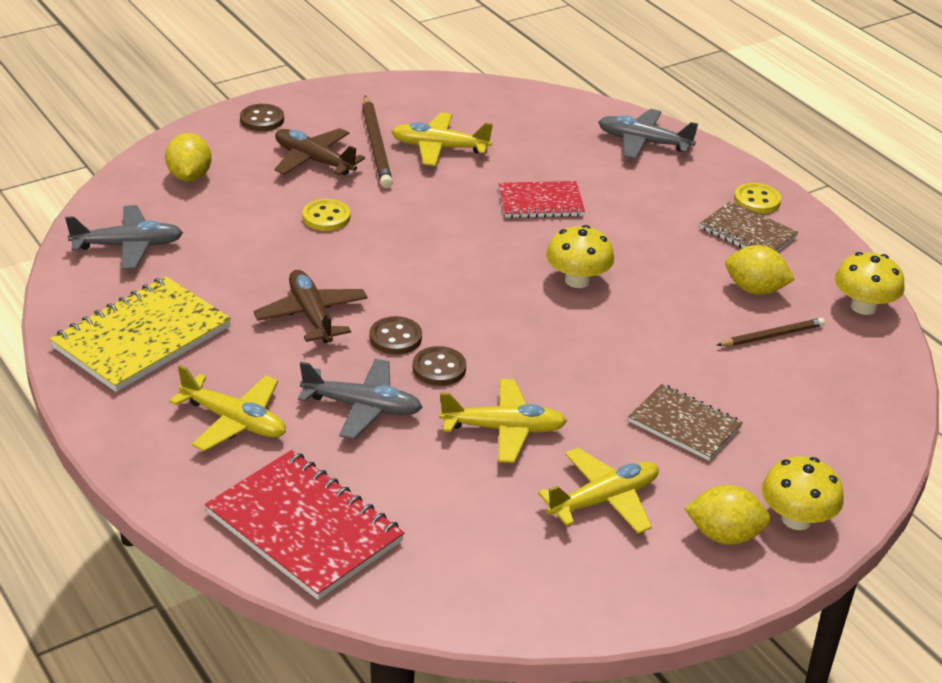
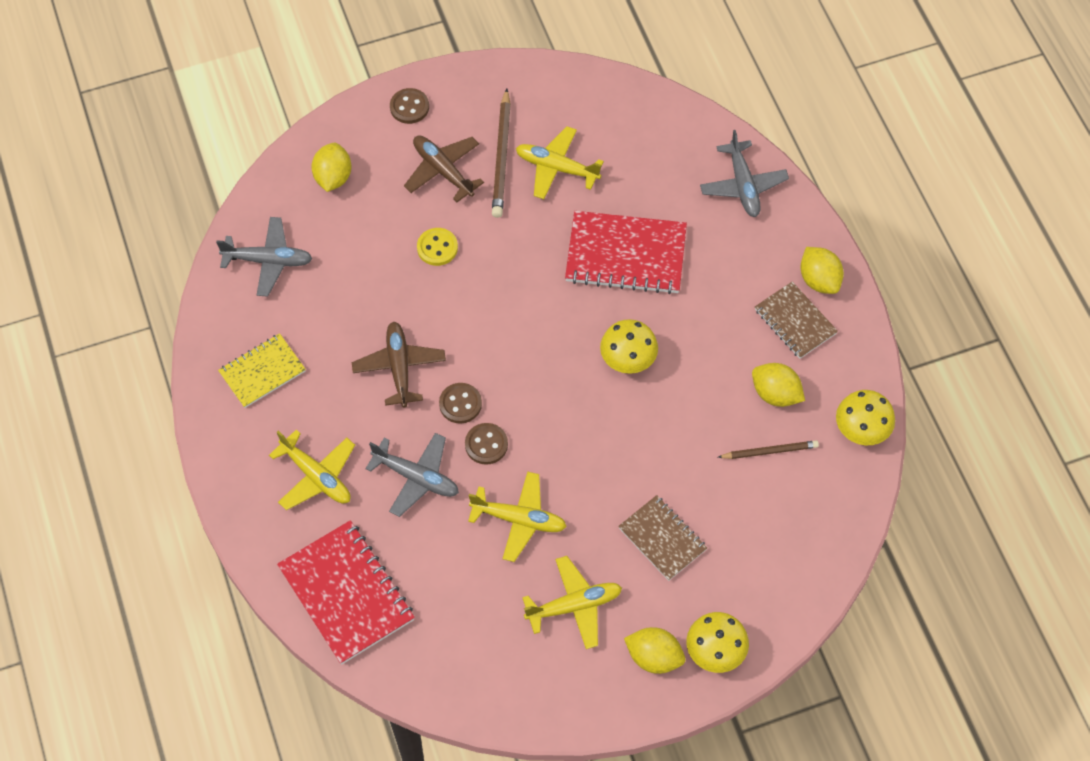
camera: 15 degrees right, 25 degrees up
(142, 337) = (262, 372): yellow notebook -> yellow notebook, size x0.61
(541, 202) = (626, 255): red notebook -> red notebook, size x1.63
(643, 142) = (743, 185): grey plane -> grey plane turned 135 degrees counterclockwise
(757, 200) = (819, 280): yellow button -> yellow lemon

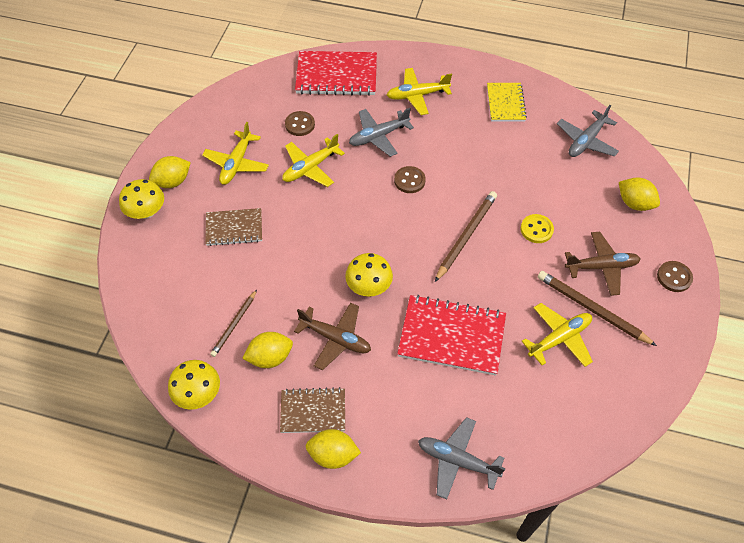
camera: 125 degrees right, 5 degrees down
(399, 367) = (459, 165): brown plane -> brown plane (336, 338)
(486, 444) = (371, 178): brown button -> brown button (300, 124)
(496, 306) = (466, 236): none -> brown pencil
(626, 255) = (451, 336): red notebook -> red notebook turned 60 degrees clockwise

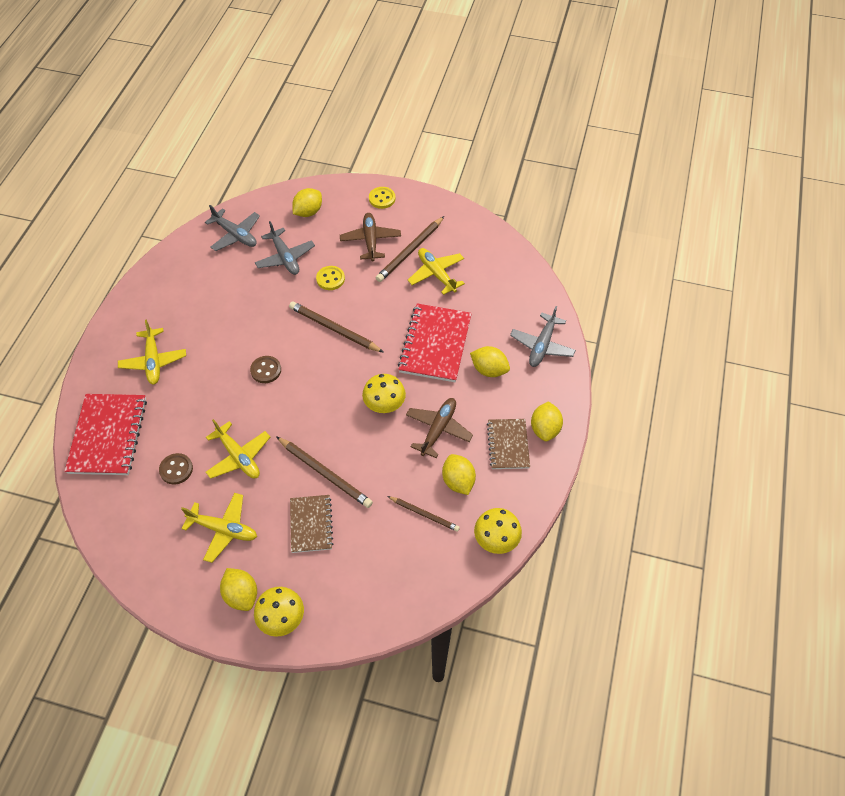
camera: 90 degrees left, 0 degrees up
(288, 236) = (324, 473): none -> brown pencil
(378, 136) = (205, 396): grey plane -> grey plane (285, 257)
(417, 394) = (489, 370): none -> yellow lemon
(505, 103) = (178, 289): yellow notebook -> none
(674, 277) = (382, 198): brown button -> yellow button

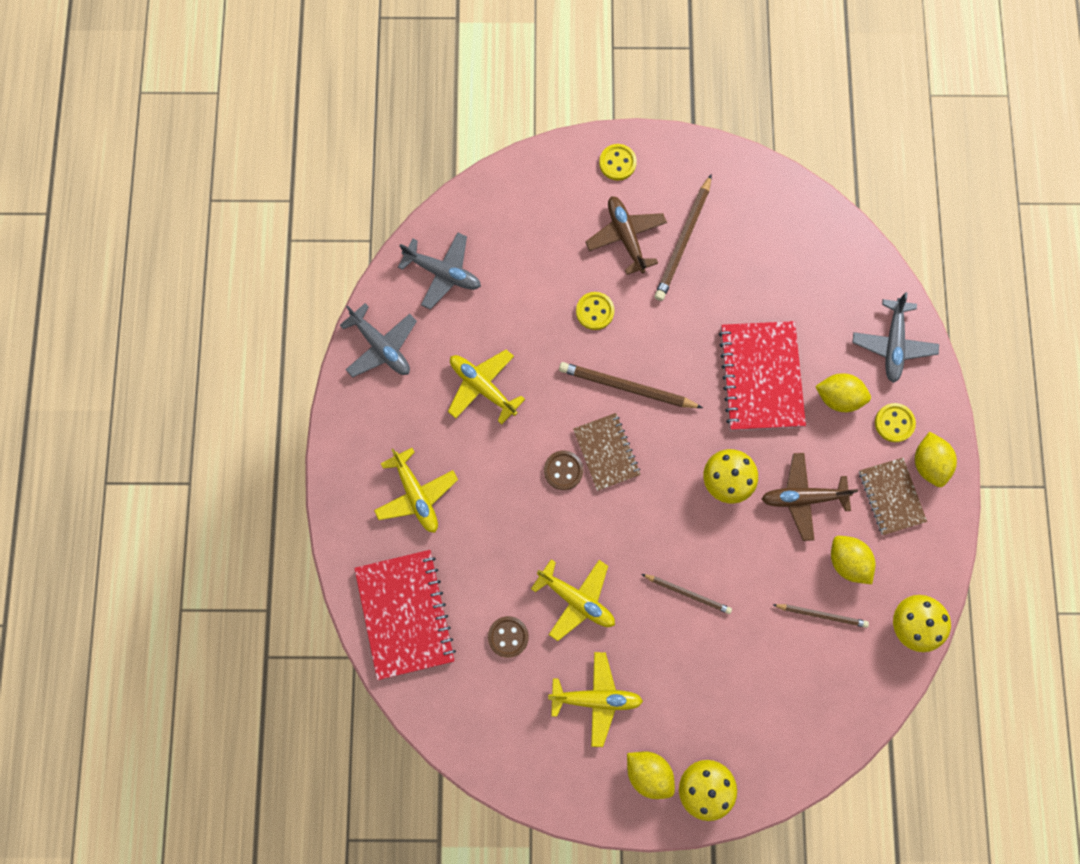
camera: 15 degrees left, 20 degrees up
(285, 257) = (523, 293): grey plane -> grey plane (381, 346)
(308, 212) = (526, 210): yellow lemon -> none
(311, 524) = (695, 664): brown notebook -> brown notebook (606, 452)
(324, 473) = (687, 593): brown pencil -> brown pencil, size x0.62
(436, 274) = (728, 268): yellow plane -> yellow plane (482, 387)
(438, 429) = (802, 497): brown plane -> brown plane turned 105 degrees counterclockwise
(526, 396) = (894, 423): none -> yellow button

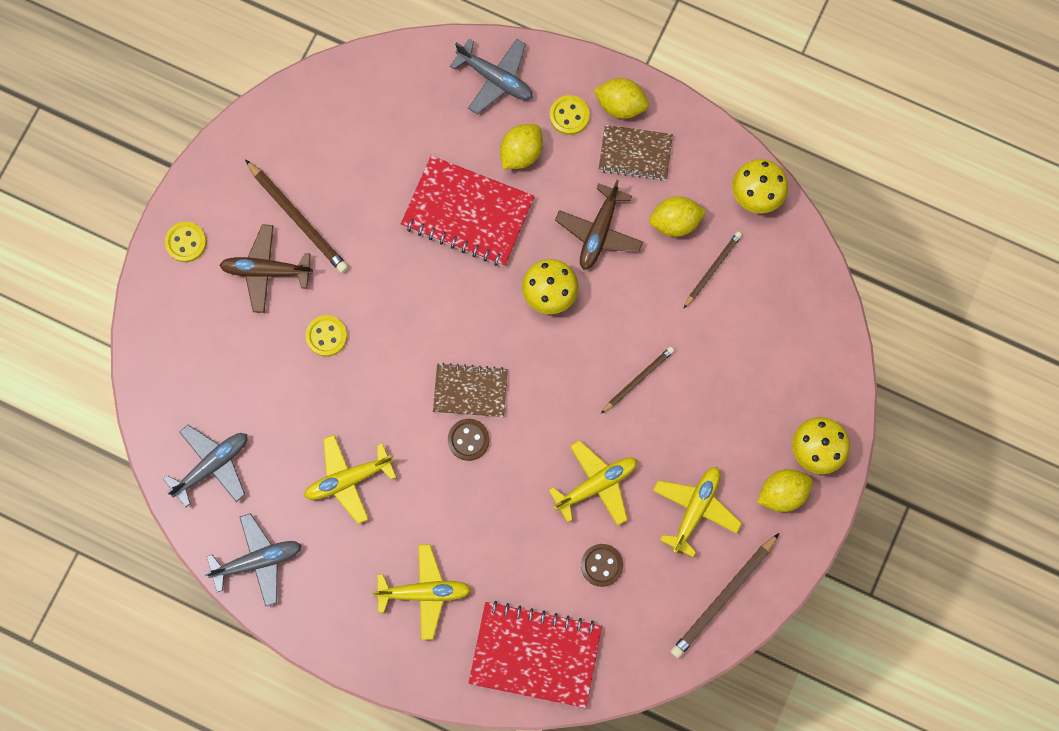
camera: 65 degrees left, 0 degrees up
(627, 387) = (416, 341): brown pencil -> brown pencil (723, 597)

